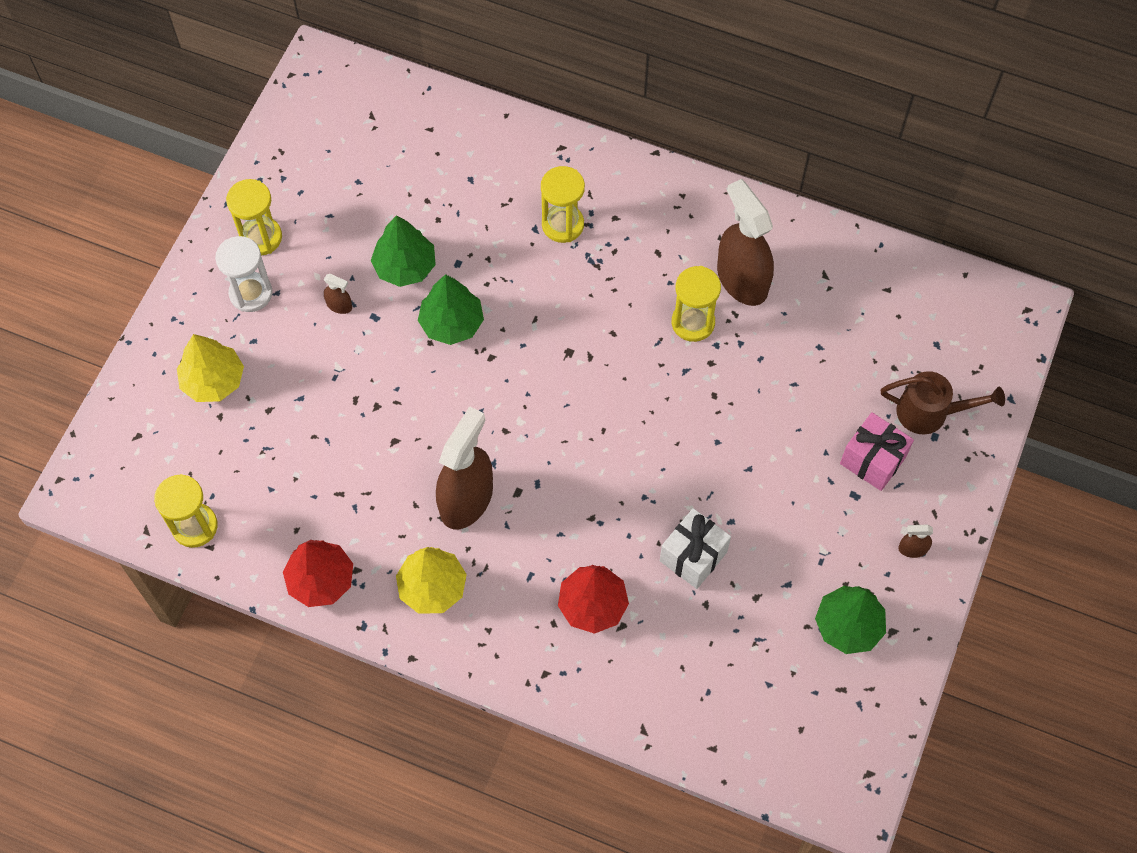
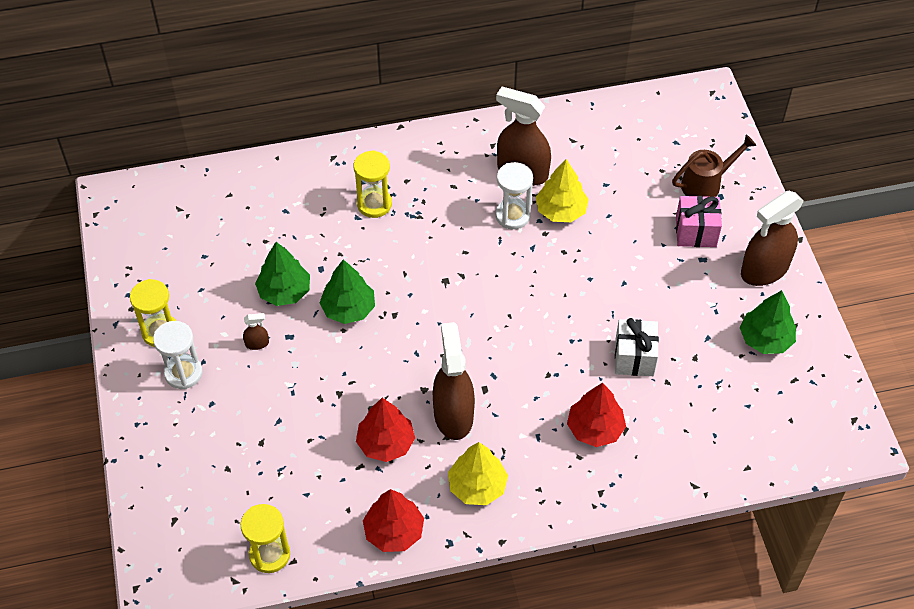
camera: 35 degrees left, 10 degrees down
(213, 380) = (202, 447): yellow tree -> yellow tree (561, 211)
(381, 486) = (386, 443): none -> red tree
(693, 322) = (512, 215): yellow hourglass -> white hourglass
(912, 549) = (764, 269): brown spray bottle -> brown spray bottle, size x2.44

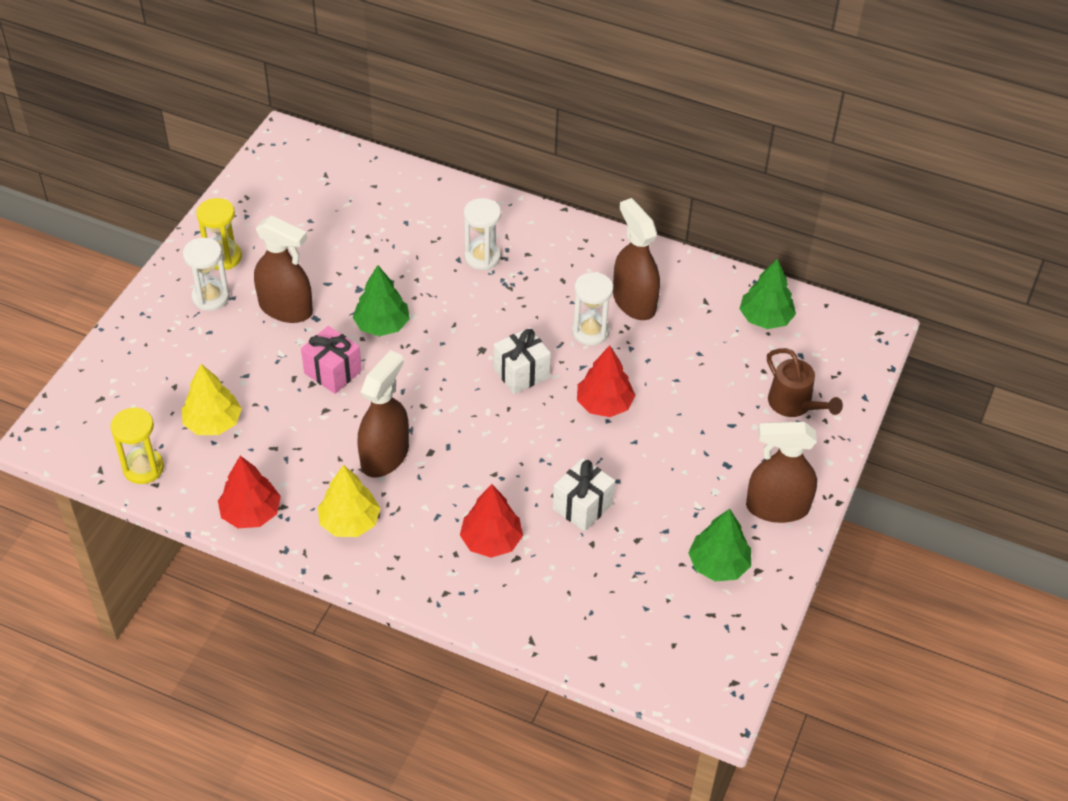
camera: 35 degrees right, 5 degrees down
(257, 343) = (286, 308): brown spray bottle -> brown spray bottle, size x2.44
(284, 291) = (345, 282): green tree -> green tree (765, 318)
(374, 204) = (482, 257): yellow hourglass -> white hourglass
(386, 443) = (310, 443): red tree -> red tree (604, 404)
(492, 281) = (521, 373): none -> white gift
(561, 211) = (637, 352): yellow tree -> yellow tree (213, 423)
(696, 232) = (743, 439): pink gift -> pink gift (333, 372)
(706, 184) = (794, 405): brown watering can -> brown watering can turned 45 degrees clockwise

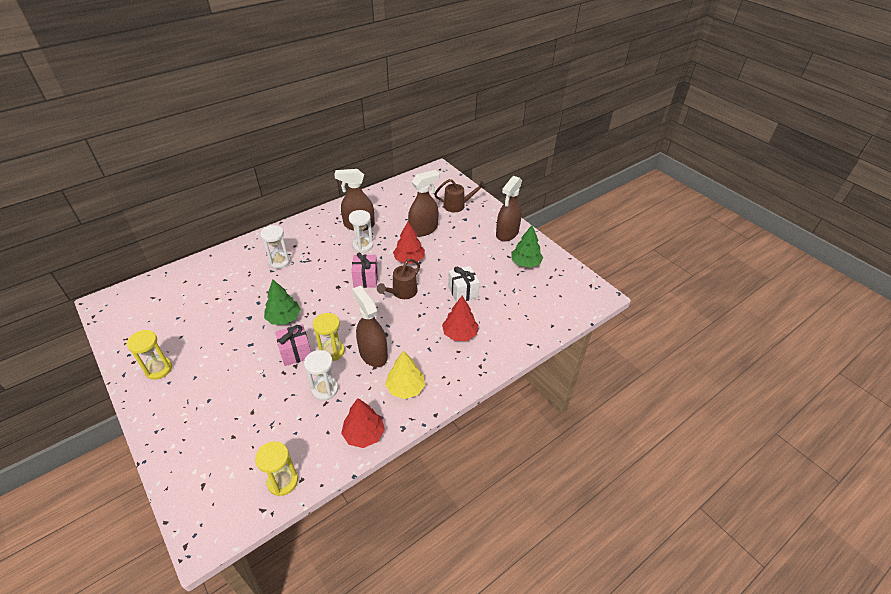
camera: 60 degrees left, 5 degrees down
(210, 297) = (182, 388): white hourglass -> white hourglass (325, 389)
(213, 423) = (280, 427): yellow tree -> none
(286, 308) = (230, 355): brown spray bottle -> brown spray bottle (423, 229)
(359, 409) = (332, 351): none -> yellow hourglass
(521, 373) = (365, 279): white gift -> pink gift
(524, 430) = (402, 293): none -> brown watering can
(765, 318) = (405, 193): green tree -> none

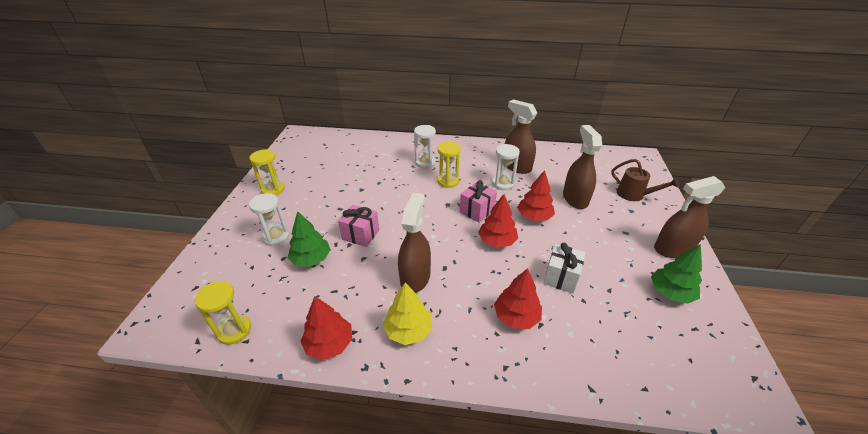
camera: 45 degrees right, 5 degrees down
(284, 318) = (382, 204): green tree -> green tree (311, 259)
(325, 389) = (346, 279): white hourglass -> white hourglass (276, 237)
(332, 351) = (386, 252): yellow hourglass -> yellow hourglass (448, 181)
(402, 293) = (497, 241): brown watering can -> red tree
(423, 229) = (575, 198): brown spray bottle -> brown spray bottle turned 105 degrees counterclockwise

